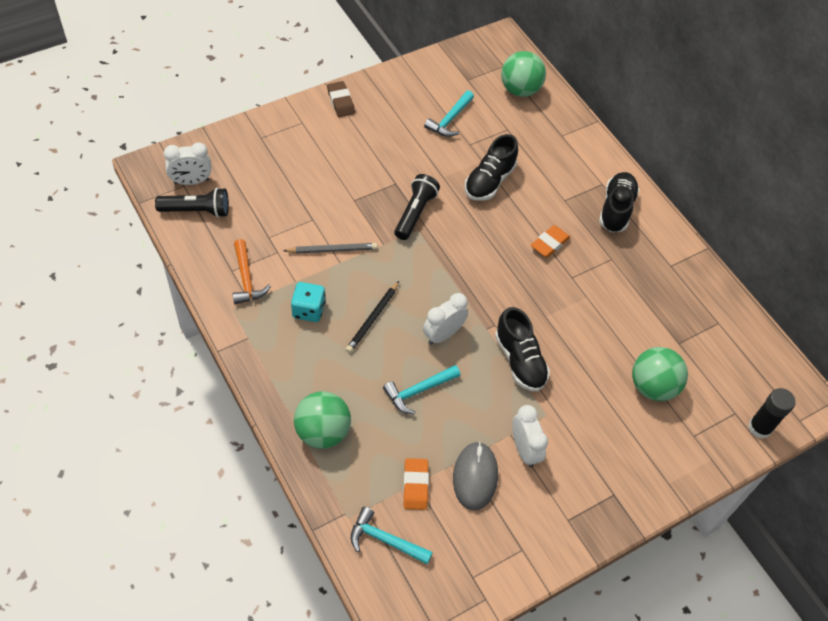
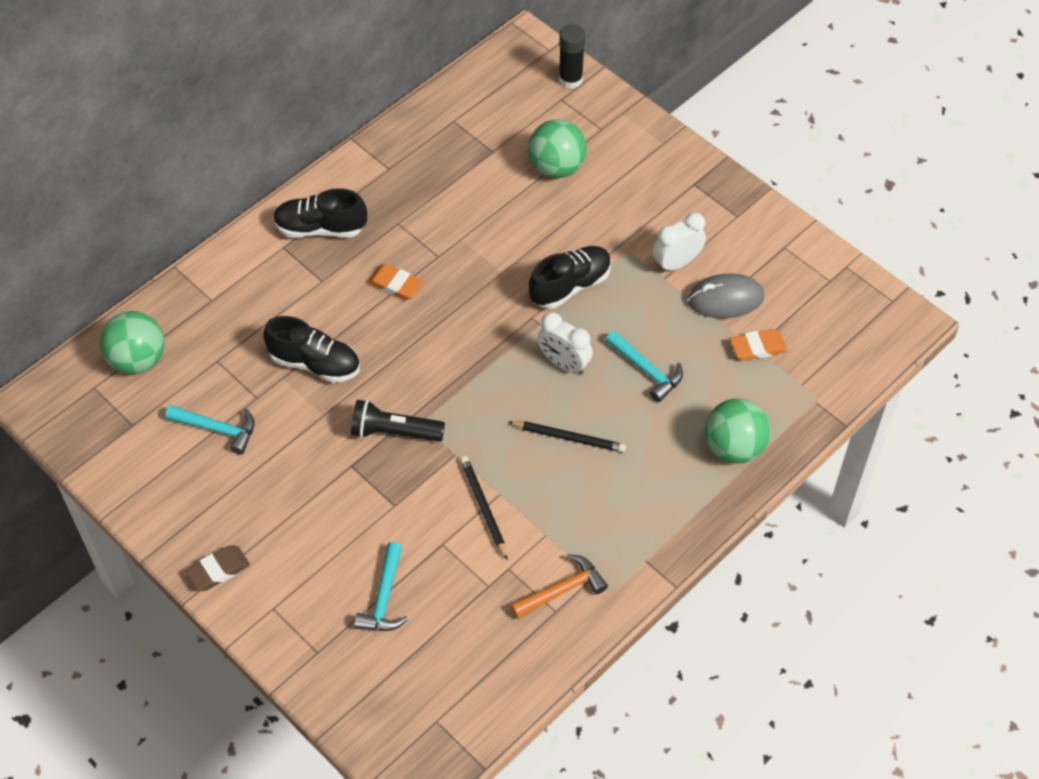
camera: 100 degrees left, 0 degrees up
(191, 181) = (426, 714): white clock -> none
(197, 210) = (474, 688): black flashlight -> none
(308, 310) = (582, 507): turquoise dice -> none
(332, 250) = (484, 507): grey pencil -> black pencil
(385, 540) = (827, 360): turquoise hammer -> turquoise hammer (384, 597)

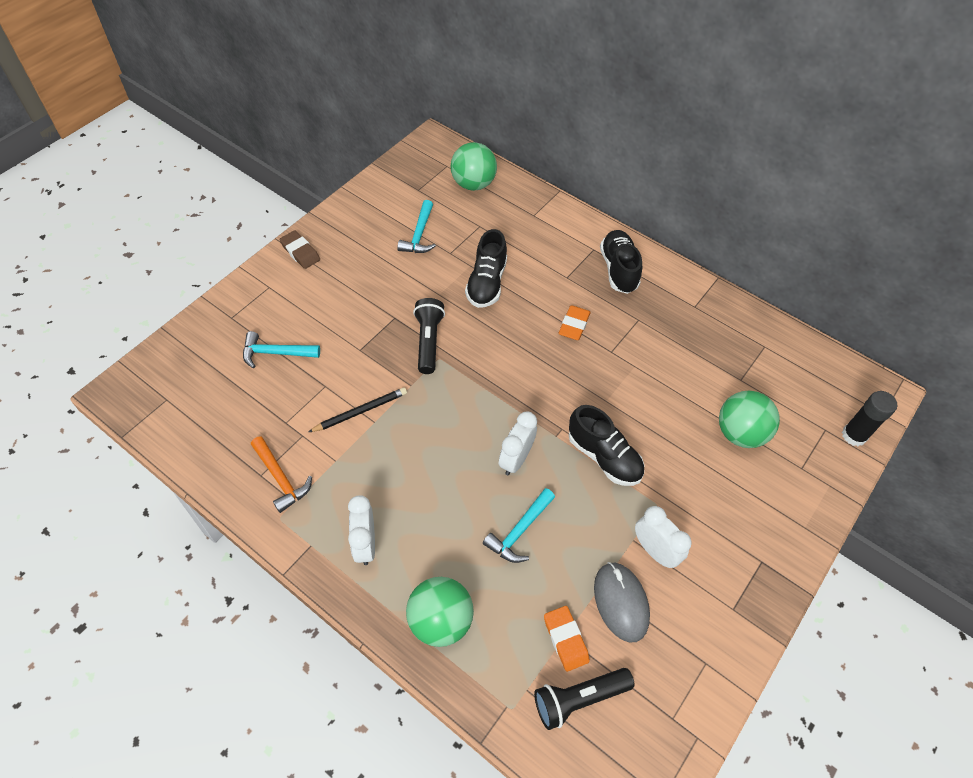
camera: 80 degrees right, 0 degrees up
(569, 438) = (436, 470): black pencil -> none
(649, 509) = (365, 544): none -> white clock
(811, 346) = (579, 699): none -> black flashlight

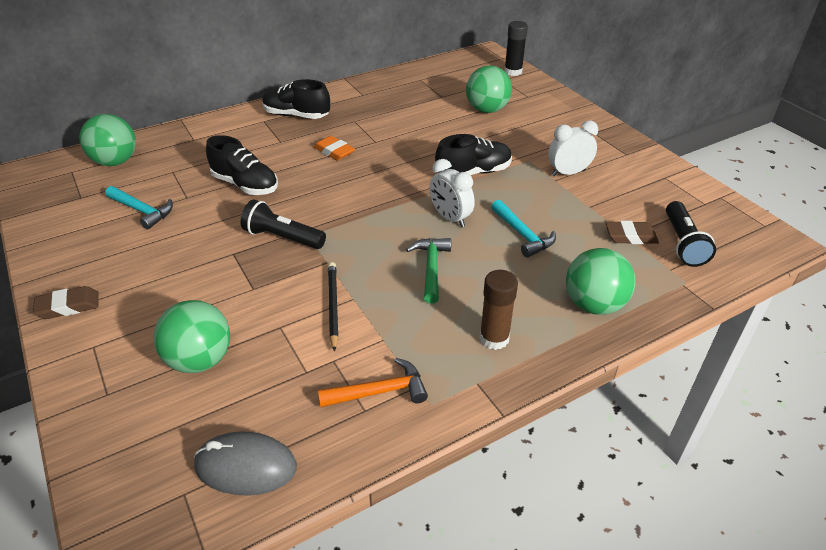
camera: 65 degrees left, 15 degrees down
(276, 353) = (200, 360): turquoise hammer -> green ball
(365, 544) = (494, 338): white clock -> brown glue stick
(435, 467) = (431, 268): none -> green hammer
(565, 639) = (630, 236): orange eraser -> brown eraser
(621, 602) = (606, 200): grey mouse -> grey mouse (246, 466)

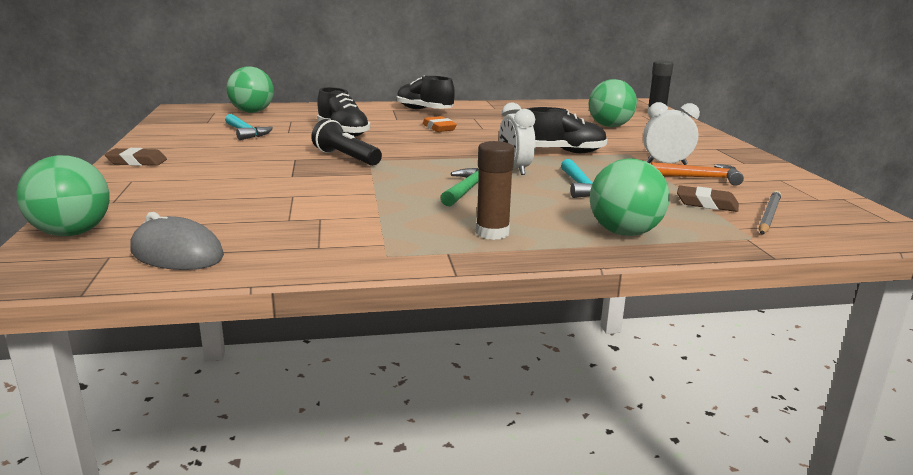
camera: 20 degrees right, 20 degrees down
(200, 360) = (206, 199): green ball -> green ball (72, 233)
(333, 306) = (352, 193): black pencil -> none
(379, 392) = (344, 240): orange hammer -> orange hammer (700, 178)
(683, 243) = (769, 216): black flashlight -> grey pencil

